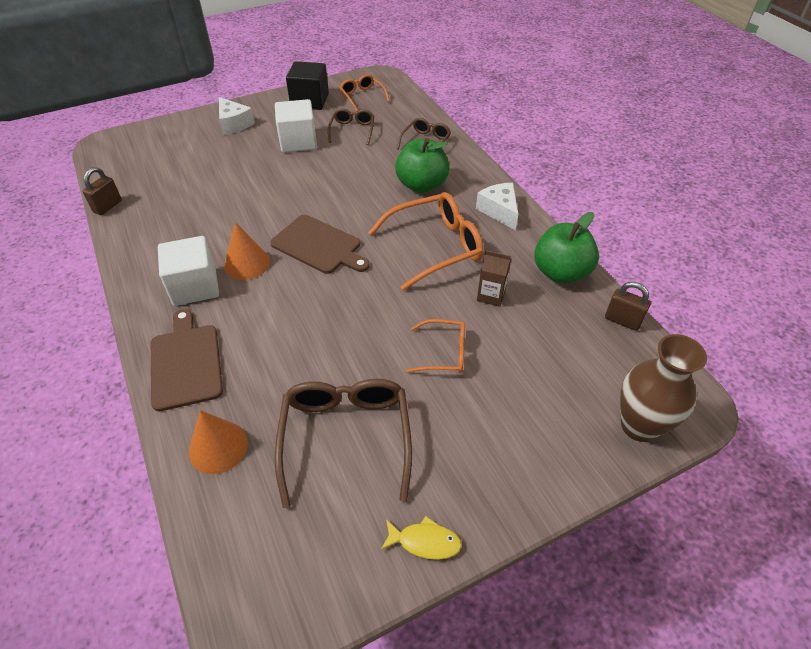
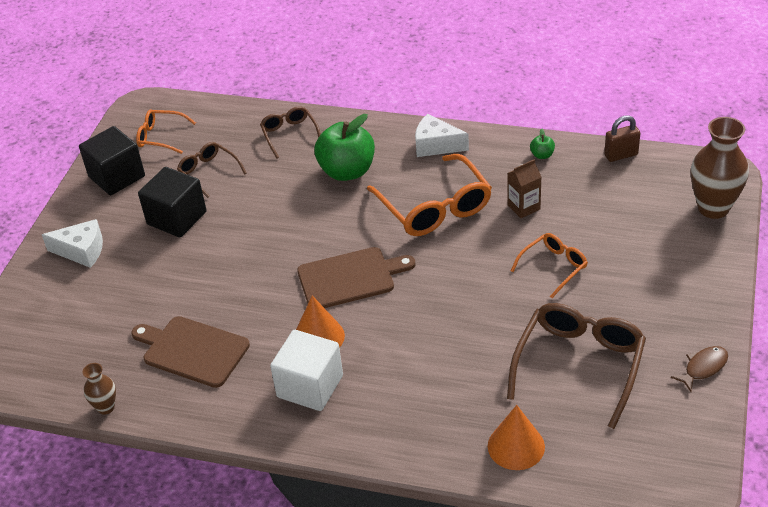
camera: 45 degrees left, 5 degrees down
(108, 206) = (106, 407): brown padlock -> brown vase
(186, 363) = (402, 431): brown cutting board -> brown cutting board (192, 351)
(298, 141) = (177, 218): white cube -> black cube
(346, 437) = (579, 365): brown glasses -> brown glasses turned 75 degrees clockwise
(425, 542) = (703, 368): yellow fish -> brown fish
(435, 247) = (434, 207): orange glasses -> orange glasses turned 135 degrees clockwise
(560, 272) = (542, 155): green apple -> green apple, size x0.41

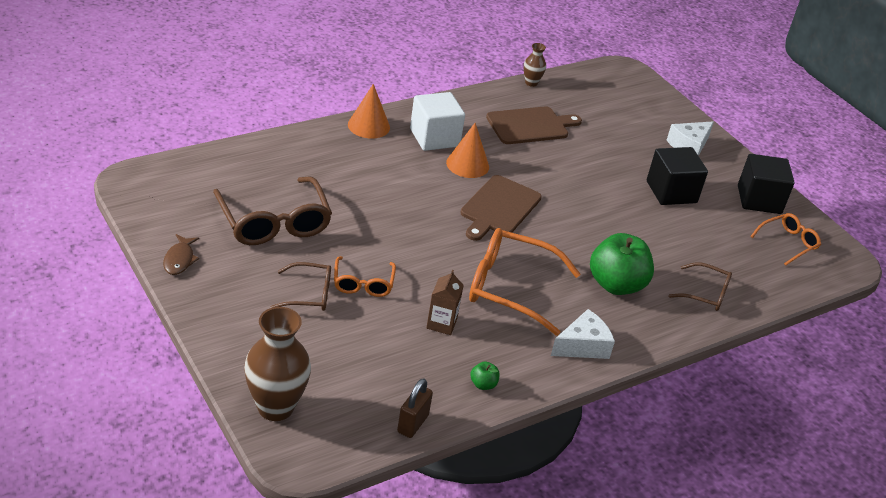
camera: 125 degrees right, 5 degrees down
(208, 172) = (708, 233): brown glasses -> brown glasses (309, 294)
(516, 446) = (269, 160): orange cone -> orange cone (368, 126)

